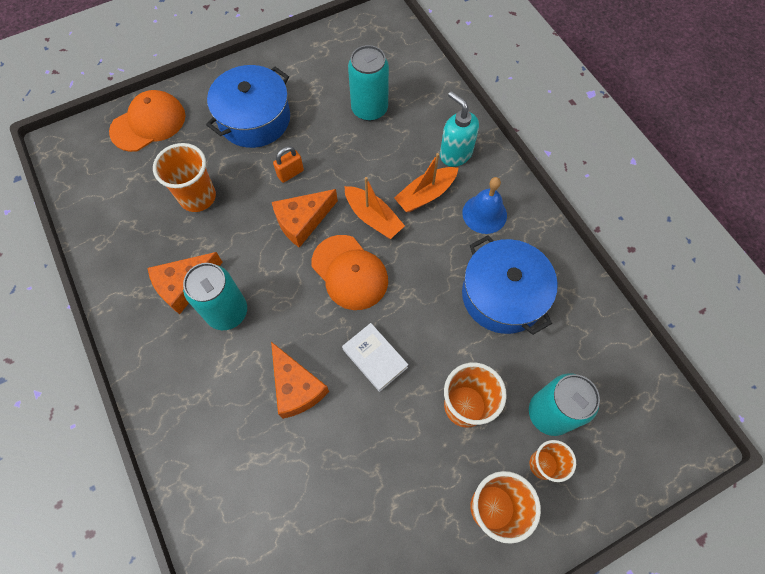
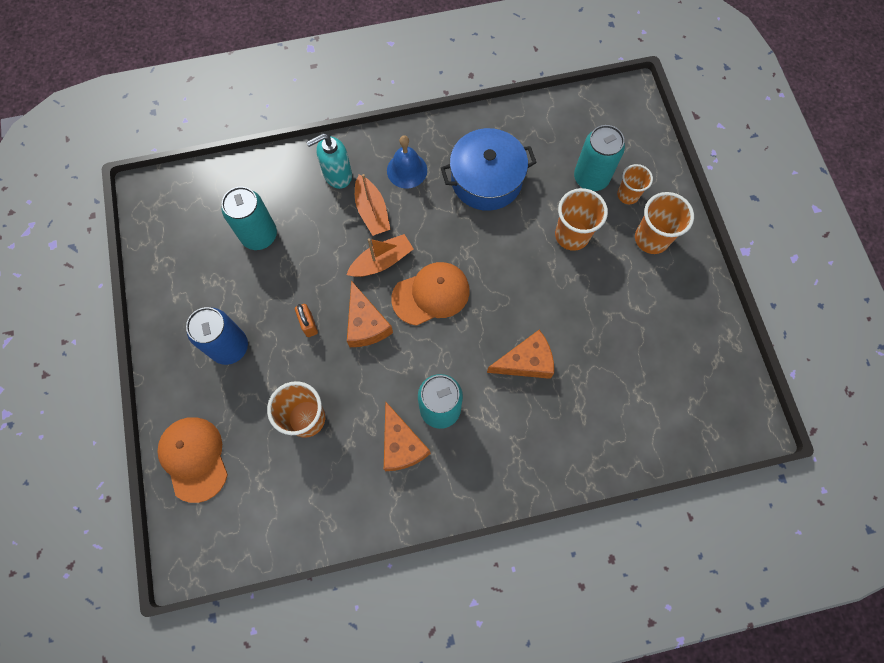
camera: 75 degrees left, 5 degrees up
(254, 119) = (230, 347): blue pot -> blue can
(375, 358) = (516, 292): white book -> none

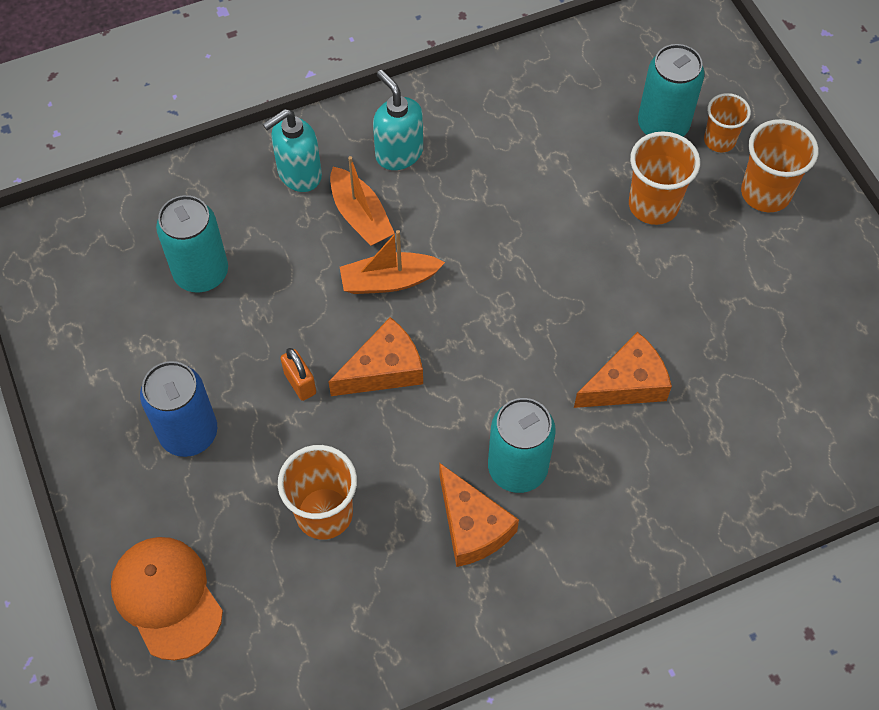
camera: 10 degrees left, 10 degrees down
(366, 324) = (384, 369): orange cheese -> orange cheese turned 90 degrees counterclockwise
(382, 261) = (389, 281): orange boat -> orange boat turned 150 degrees counterclockwise
(407, 170) = (398, 153): blue bell -> turquoise soap dispenser
(431, 294) = (470, 314): orange cap -> none
(486, 180) = (516, 149): blue pot -> none

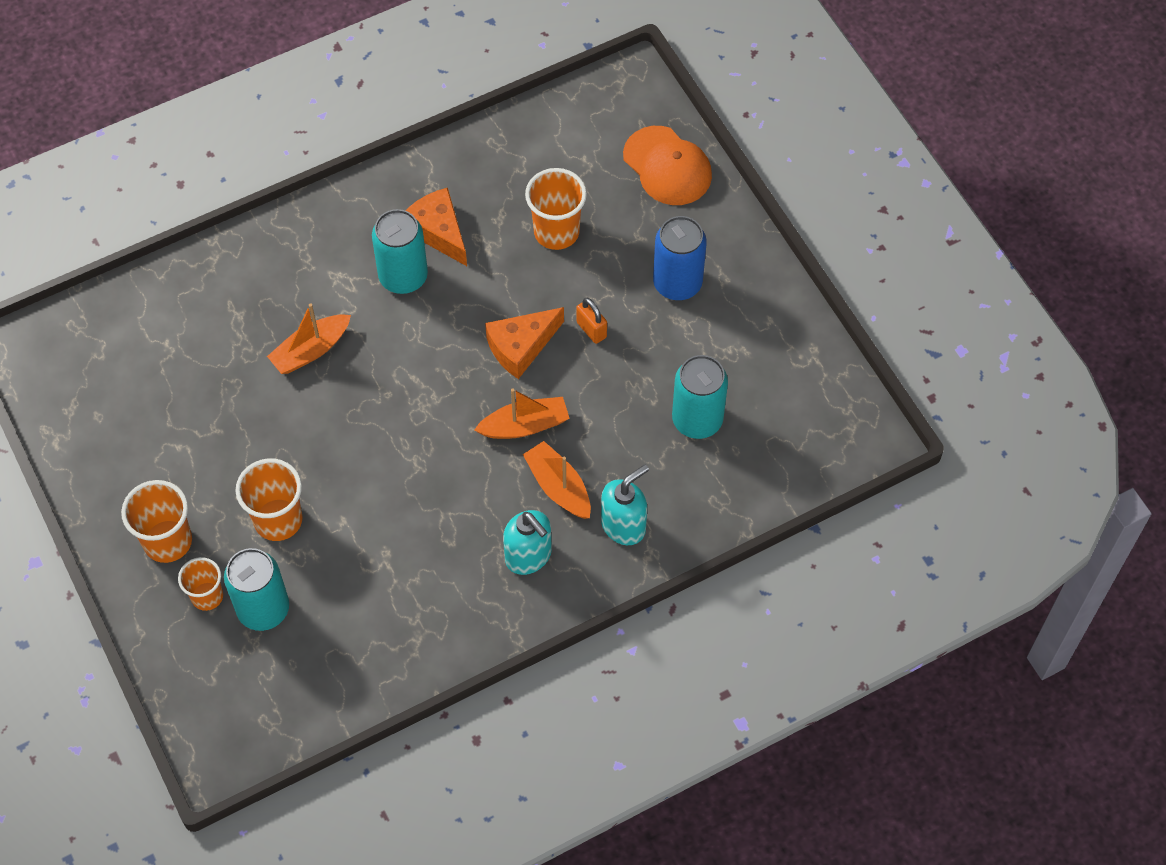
camera: 175 degrees right, 0 degrees up
(626, 384) = (311, 350): orange cheese -> orange boat

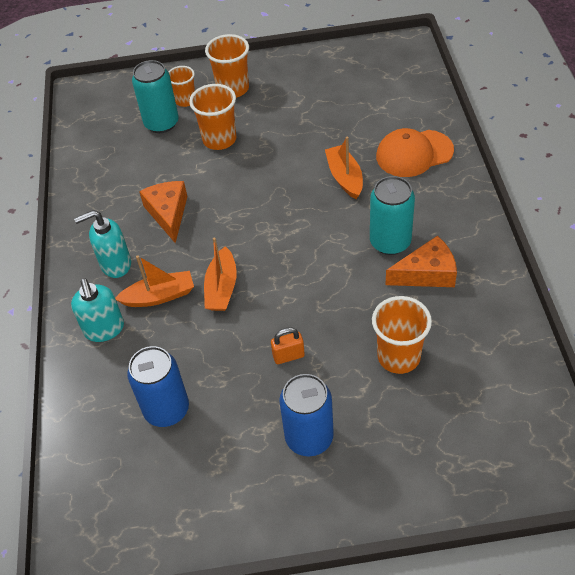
camera: 115 degrees right, 10 degrees down
(521, 347) = (293, 302): orange cheese -> orange cheese (168, 213)
(667, 166) = (446, 471): orange cap -> orange cap (414, 153)
(697, 420) = (166, 409): turquoise can -> blue can

